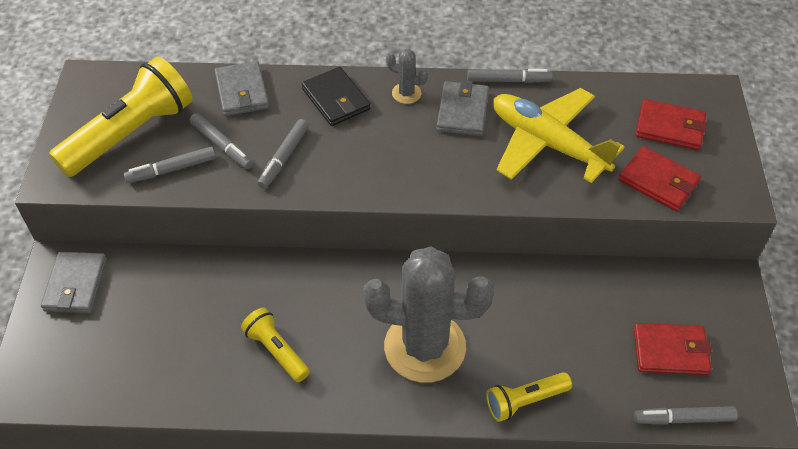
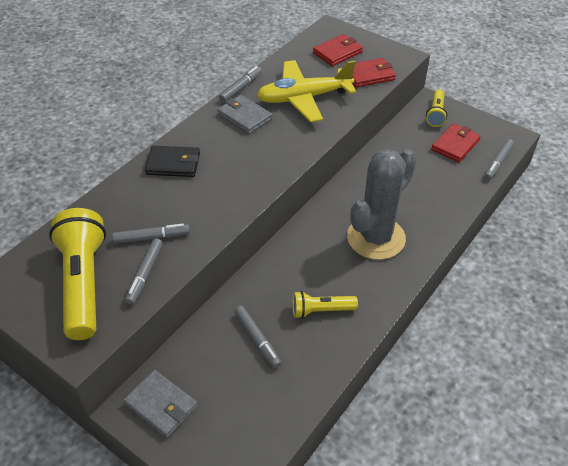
camera: 55 degrees left, 5 degrees down
(242, 92) = (113, 205): grey wallet -> none
(284, 158) = (197, 211): grey marker -> grey marker (257, 339)
(406, 93) = (204, 131): grey cactus -> none
(525, 401) = (445, 215): yellow flashlight -> yellow flashlight (436, 114)

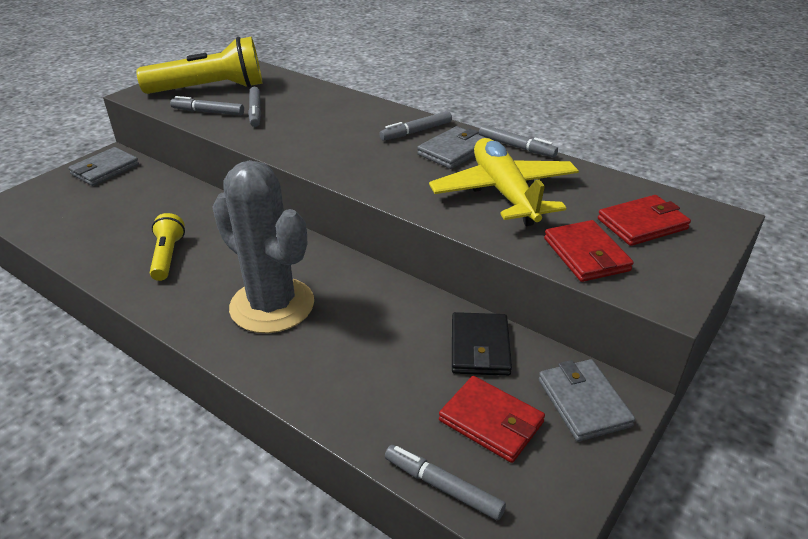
camera: 90 degrees right, 10 degrees down
(173, 164) = (364, 115): black wallet -> black wallet (480, 347)
(257, 339) = (149, 215): grey marker -> grey marker (416, 131)
(337, 52) = (642, 224): red wallet -> red wallet turned 75 degrees counterclockwise
(436, 114) = (583, 402): yellow flashlight -> grey wallet

